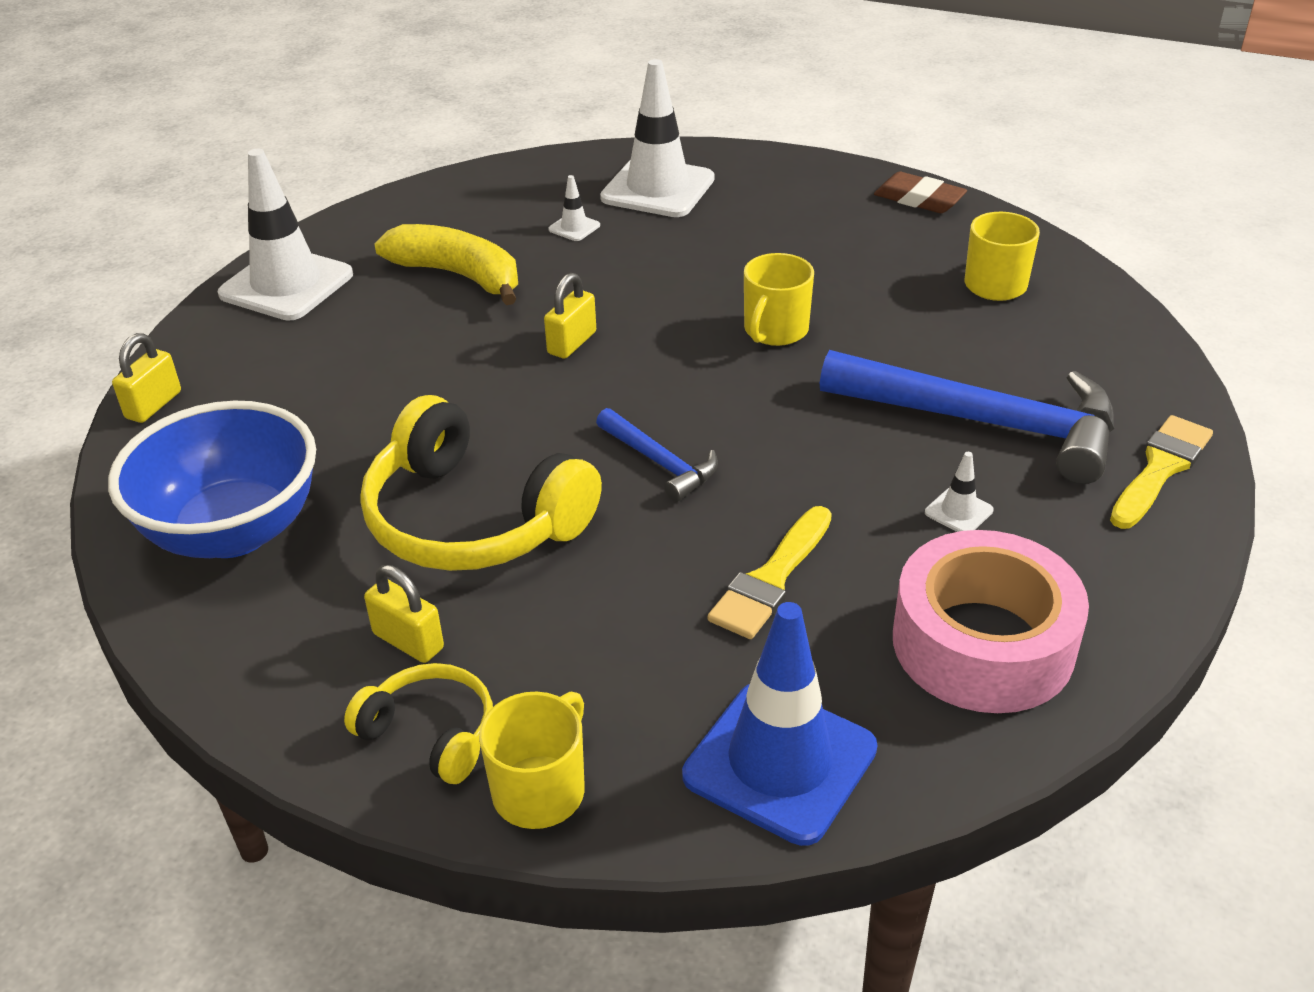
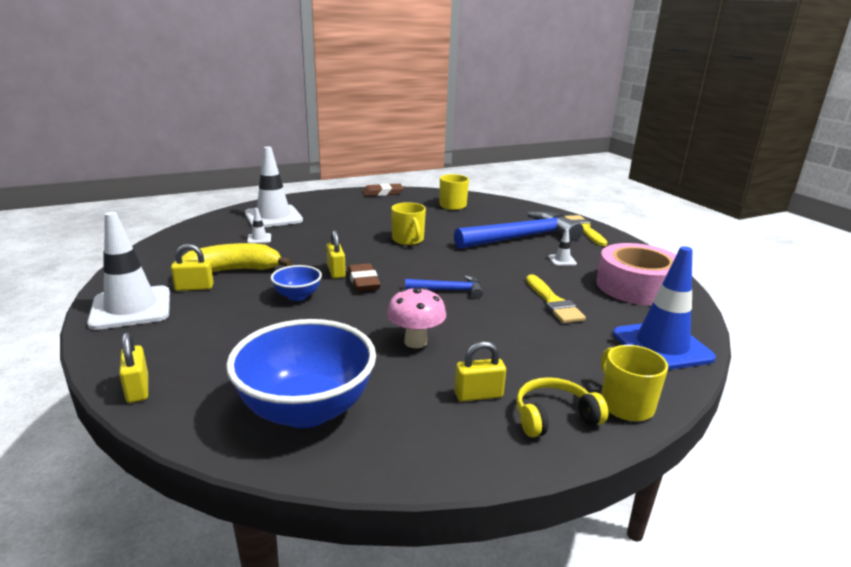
camera: 50 degrees left, 15 degrees down
(382, 284) = (194, 287): none -> yellow padlock
(464, 361) = (297, 296): none -> blue bowl
(473, 519) = (415, 342): yellow headphones -> pink mushroom
(577, 380) = (363, 281): none -> brown eraser

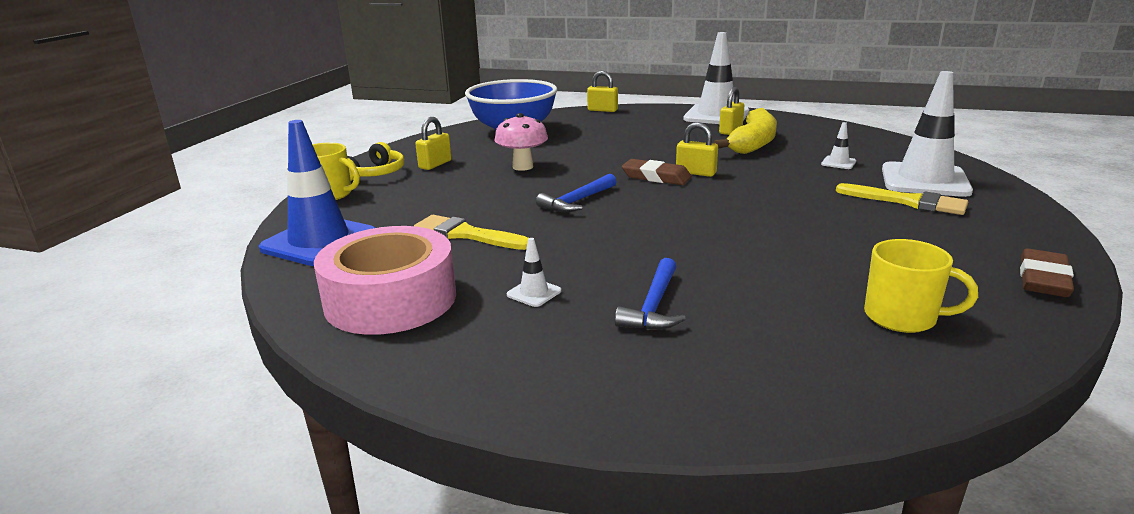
camera: 135 degrees right, 0 degrees up
(297, 296) = (663, 152): blue bowl -> none
(408, 240) = (747, 225): yellow mug -> none
(522, 237) = (654, 306): blue hammer -> blue hammer, size x0.49
(584, 229) = (604, 395): yellow brush -> yellow brush (907, 201)

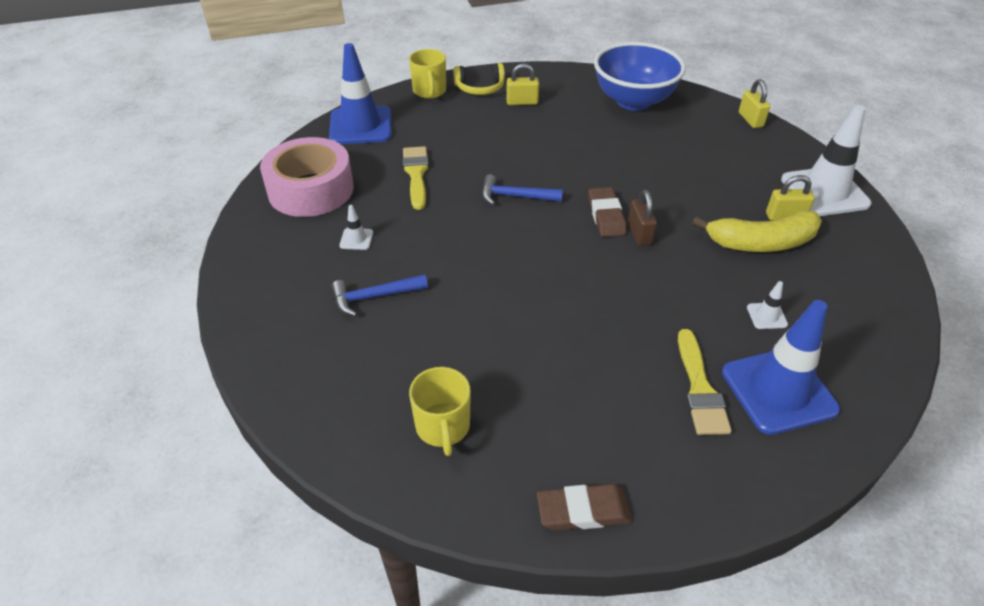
camera: 55 degrees right, 20 degrees up
(523, 167) = (558, 141): pink mushroom -> none
(695, 173) = (639, 234): yellow padlock -> brown padlock
(924, 180) = (778, 391): white traffic cone -> blue traffic cone

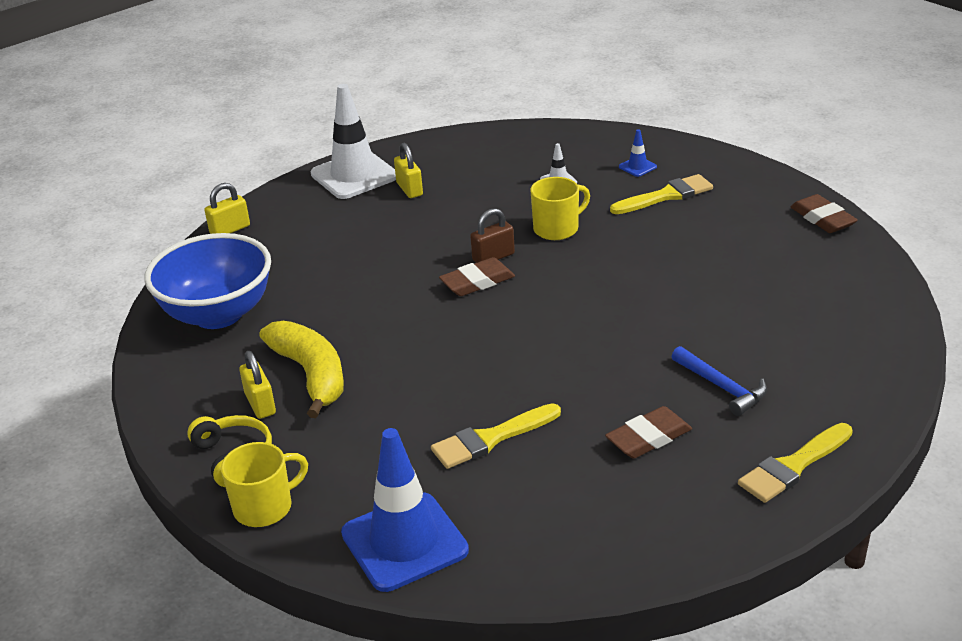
camera: 110 degrees left, 10 degrees down
(264, 296) = (793, 466): none -> yellow brush
(311, 190) = (588, 521): pink tape -> none
(356, 239) = (648, 437): white traffic cone -> brown eraser
(443, 427) = (823, 295): yellow mug -> yellow mug (557, 228)
(515, 196) = (484, 348): blue hammer -> none
(761, 242) = (459, 195): yellow banana -> yellow banana (311, 374)
(778, 391) = (637, 167): blue traffic cone -> blue traffic cone, size x0.41

